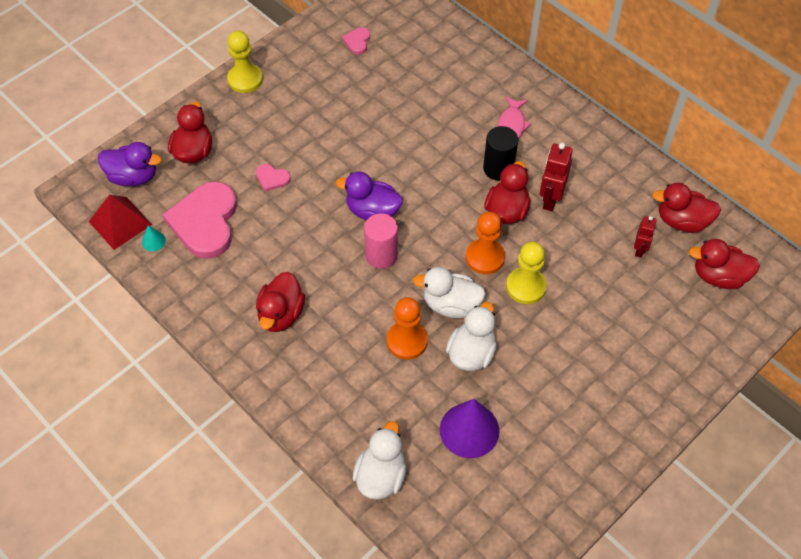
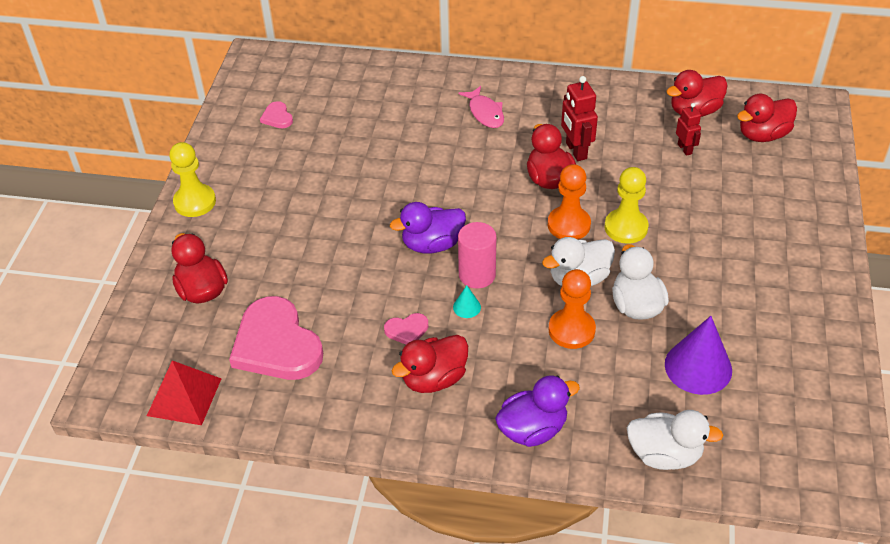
camera: 35 degrees left, 10 degrees down
(133, 177) = (157, 347): purple duck -> purple duck (532, 429)
(153, 241) = (238, 392): turquoise cone -> turquoise cone (467, 307)
(272, 178) = (307, 270): pink heart -> pink heart (407, 330)
(281, 314) = (434, 379): red duck -> red duck turned 75 degrees clockwise
(381, 476) = (664, 454): white duck -> white duck turned 120 degrees clockwise
(498, 168) = (508, 151): black cylinder -> none

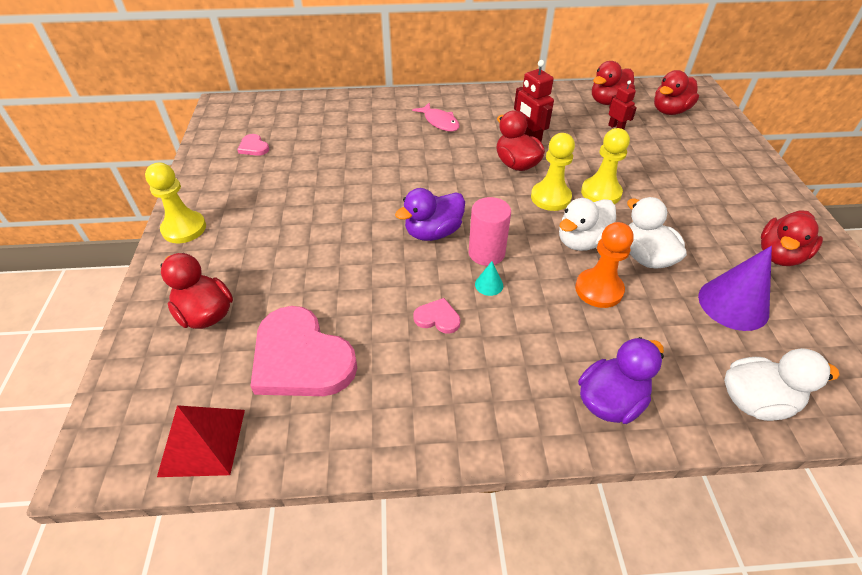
camera: 15 degrees left, 0 degrees up
(407, 330) = (437, 318): pink heart -> pink heart turned 135 degrees counterclockwise
(434, 379) = (484, 364): red duck -> red duck (779, 255)
(568, 225) = (550, 197): orange pawn -> yellow pawn

